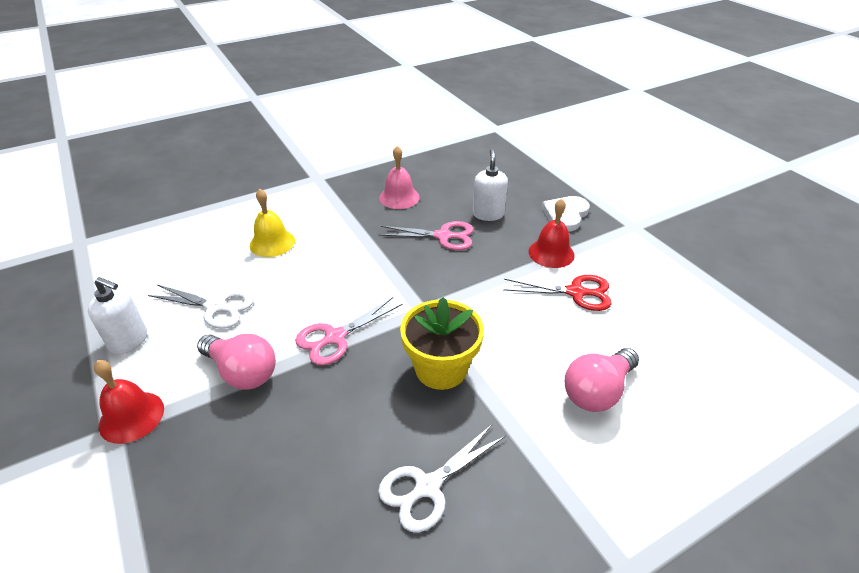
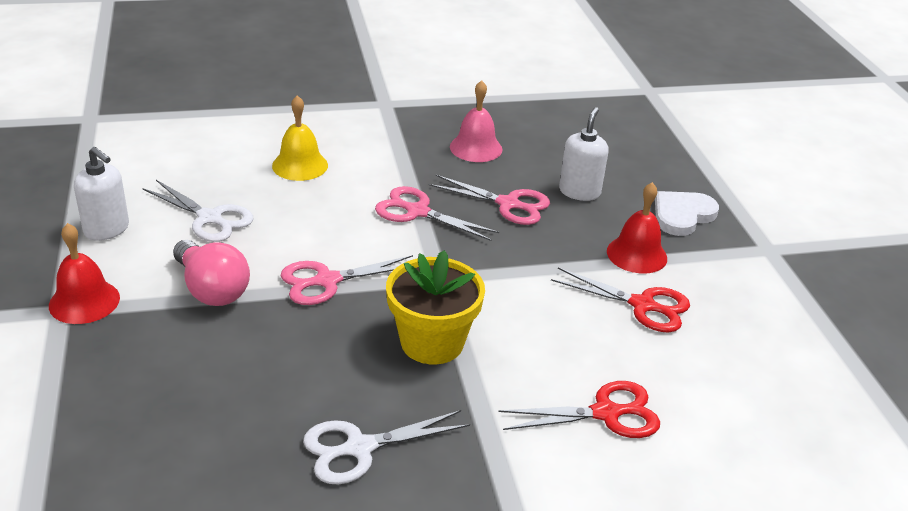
camera: 15 degrees right, 5 degrees down
(379, 259) = (417, 212): none -> pink scissors
(597, 391) = (606, 413): pink light bulb -> red scissors

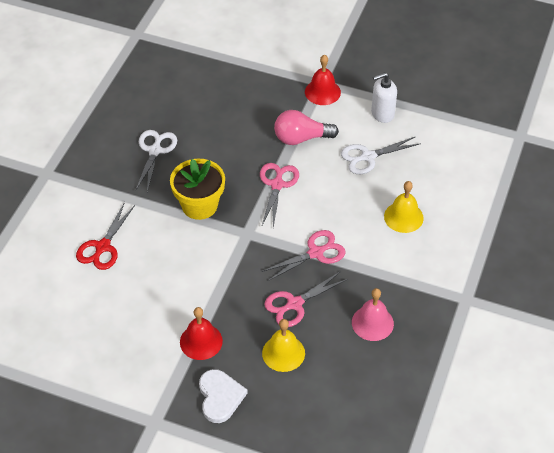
camera: 125 degrees right, 15 degrees up
(579, 192) = (283, 353): white soap dispenser -> yellow bell
(643, 305) = (158, 313): red scissors -> none

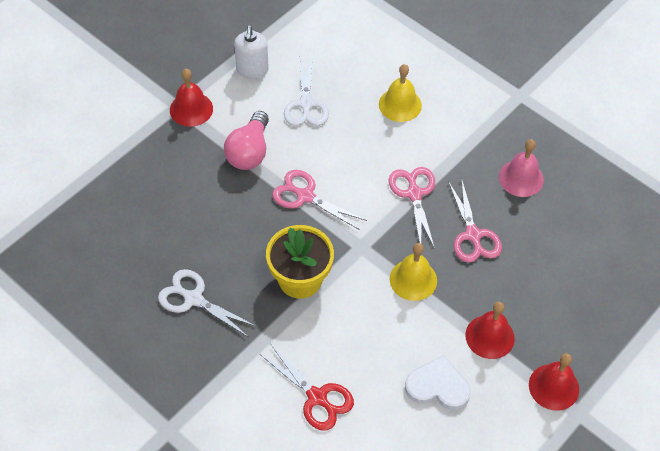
camera: 70 degrees left, 5 degrees up
(172, 398) = (553, 387): none -> red bell
(220, 397) = (566, 341): white heart -> white heart (438, 386)
(283, 353) = (531, 266): yellow bell -> yellow bell (413, 279)

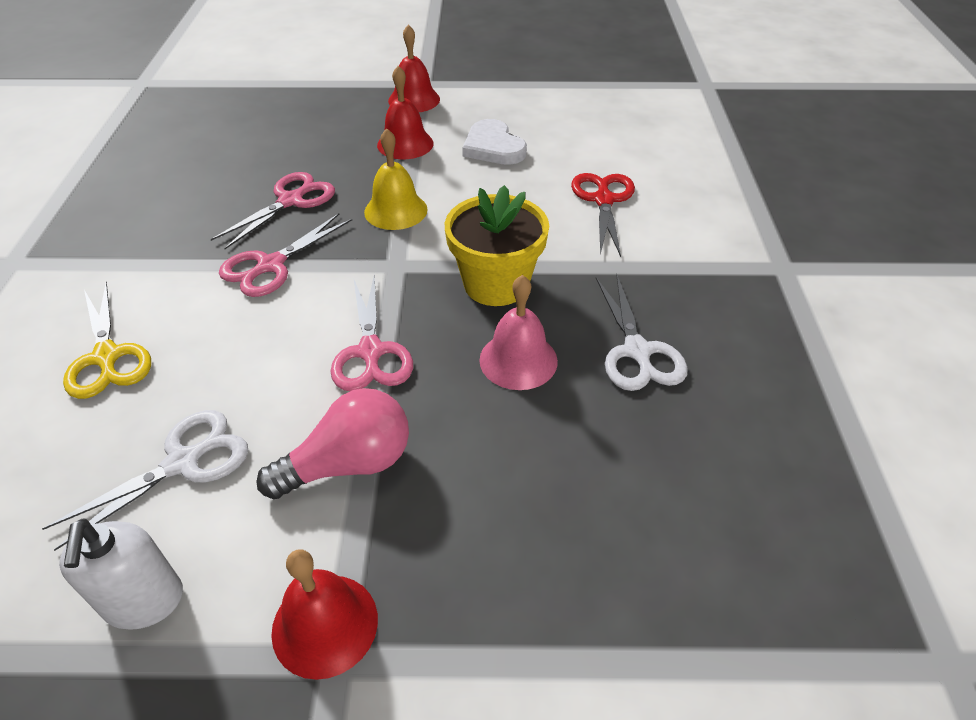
camera: 130 degrees left, 10 degrees down
(252, 70) = (144, 601): white soap dispenser -> white soap dispenser turned 120 degrees clockwise
(400, 104) = (107, 357): yellow bell -> yellow scissors
(521, 178) = (170, 205): pink bell -> pink bell (518, 360)

